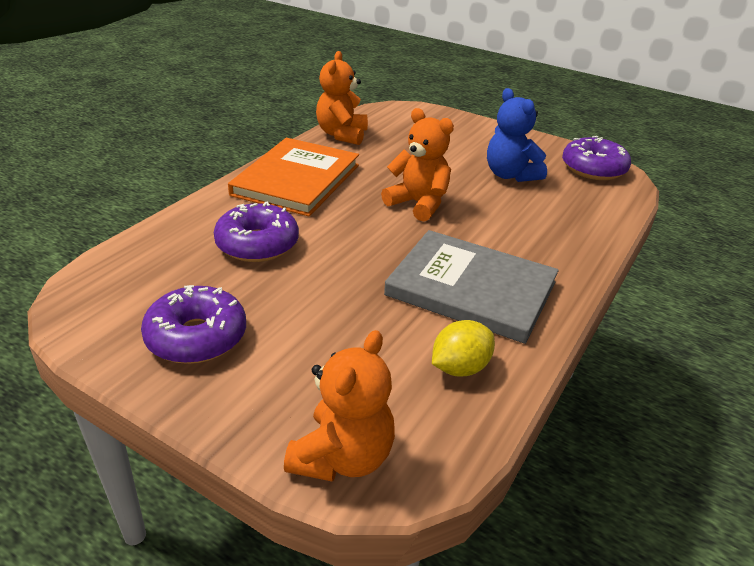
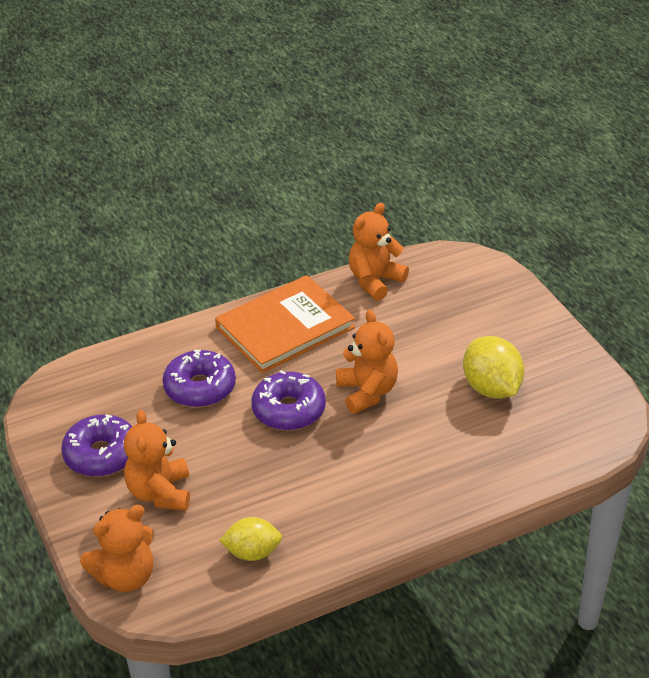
camera: 35 degrees right, 5 degrees up
(302, 349) = (160, 493): none -> orange teddy bear
(471, 289) = (326, 494): grey book -> none
(510, 175) = (491, 388): blue teddy bear -> yellow lemon
(593, 169) = (590, 410): purple donut -> purple donut (289, 410)

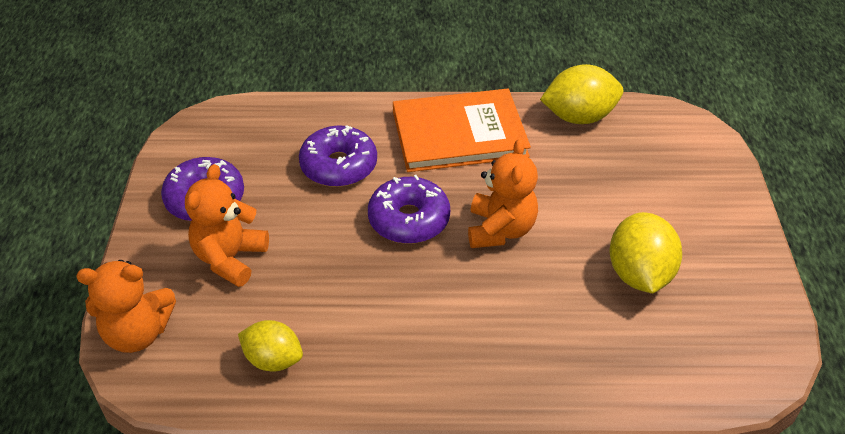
camera: 25 degrees right, 5 degrees up
(375, 281) = (579, 117): orange teddy bear -> yellow lemon

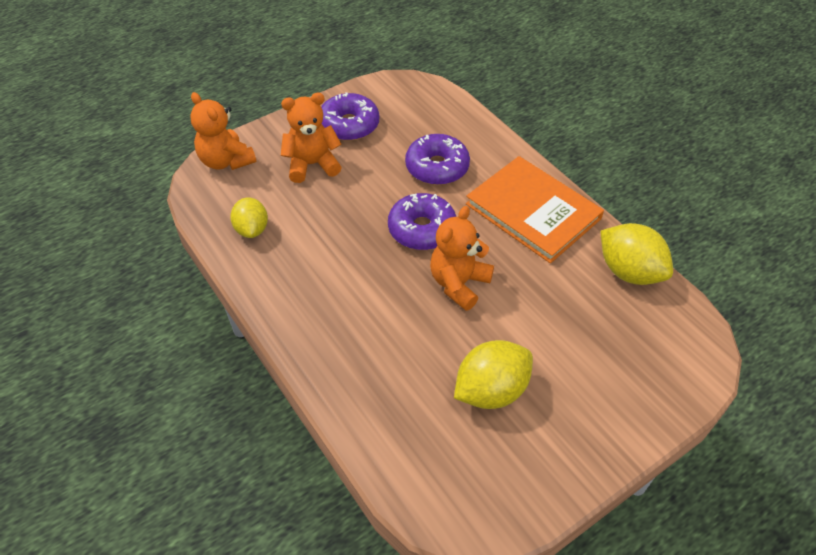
camera: 55 degrees right, 5 degrees up
(500, 230) = (459, 284): orange teddy bear -> orange teddy bear turned 150 degrees clockwise

